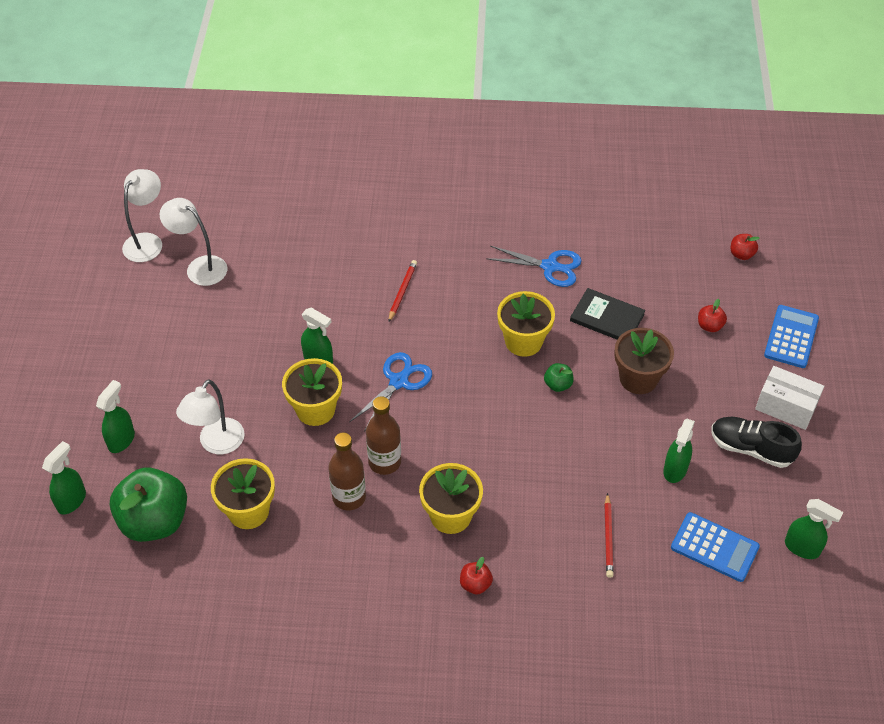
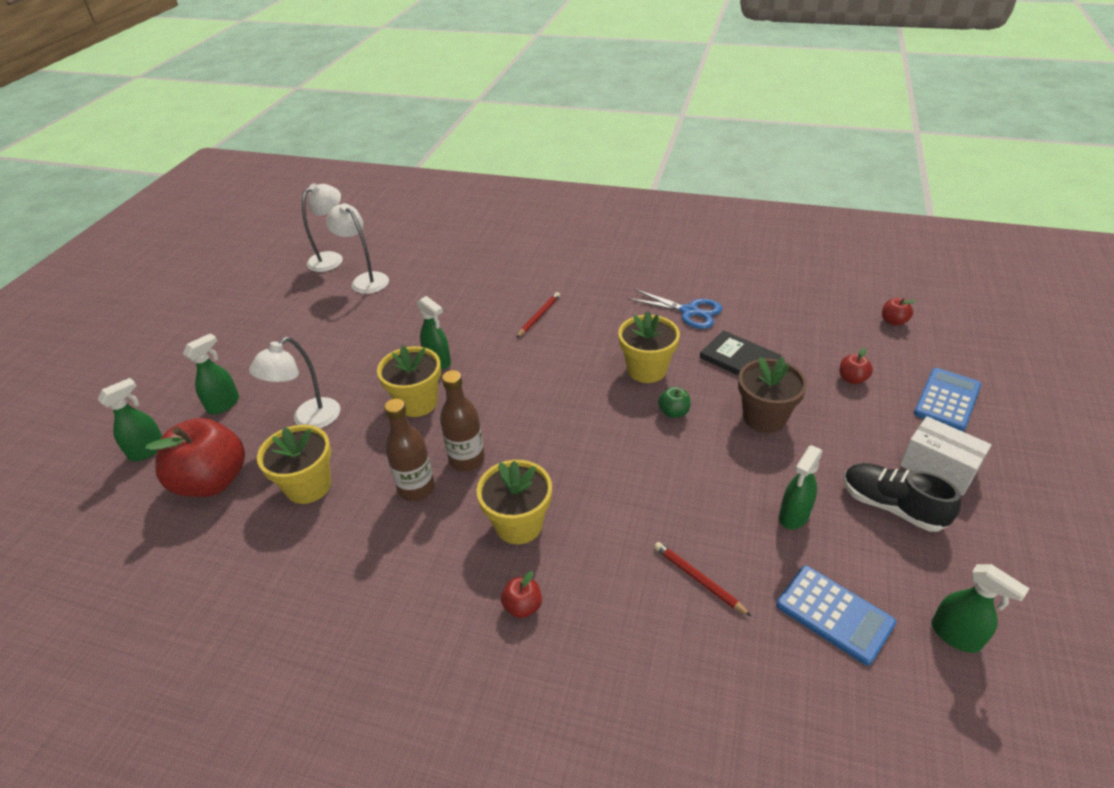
camera: 15 degrees right, 10 degrees down
(154, 521) = (213, 481): green apple -> red apple
(398, 382) = (508, 389): blue scissors -> none
(608, 537) = (698, 579): red pencil -> red pencil turned 120 degrees clockwise

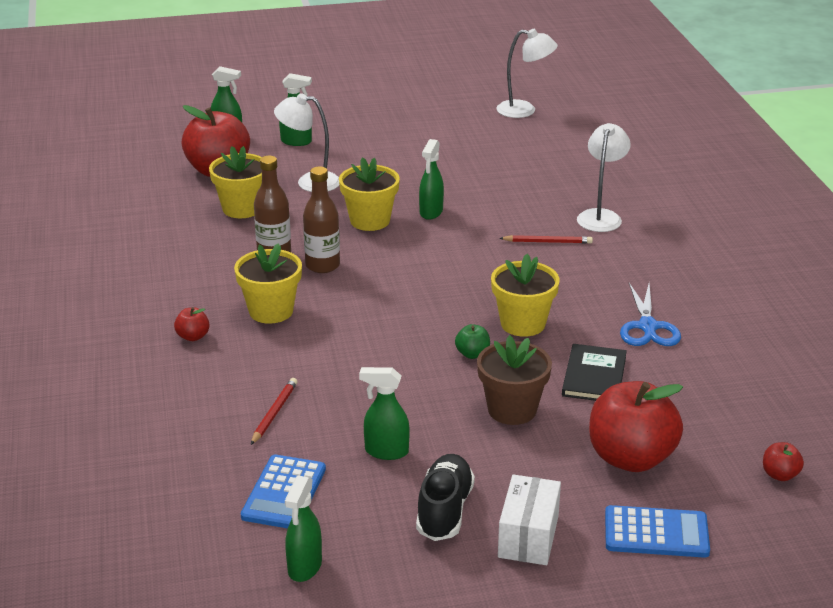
camera: 60 degrees right, 10 degrees down
(365, 280) = (510, 138): white lamp -> white lamp (601, 216)
(852, 379) = (631, 458): red apple -> red apple, size x2.35

